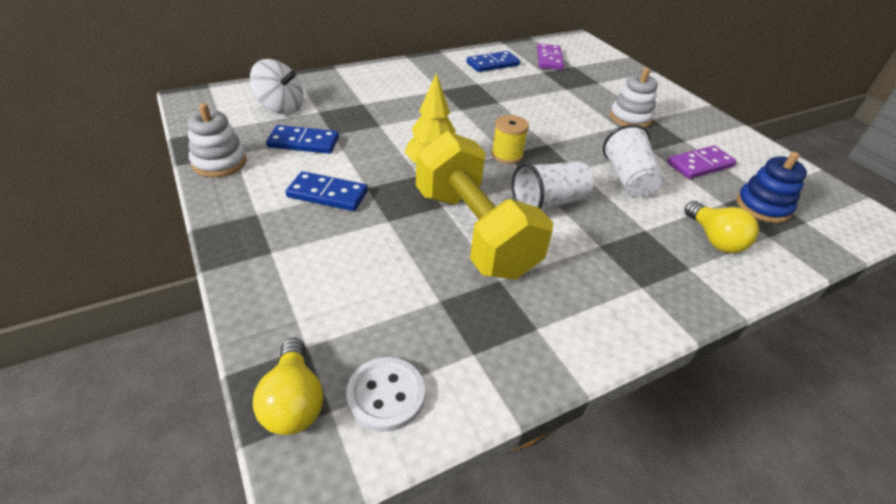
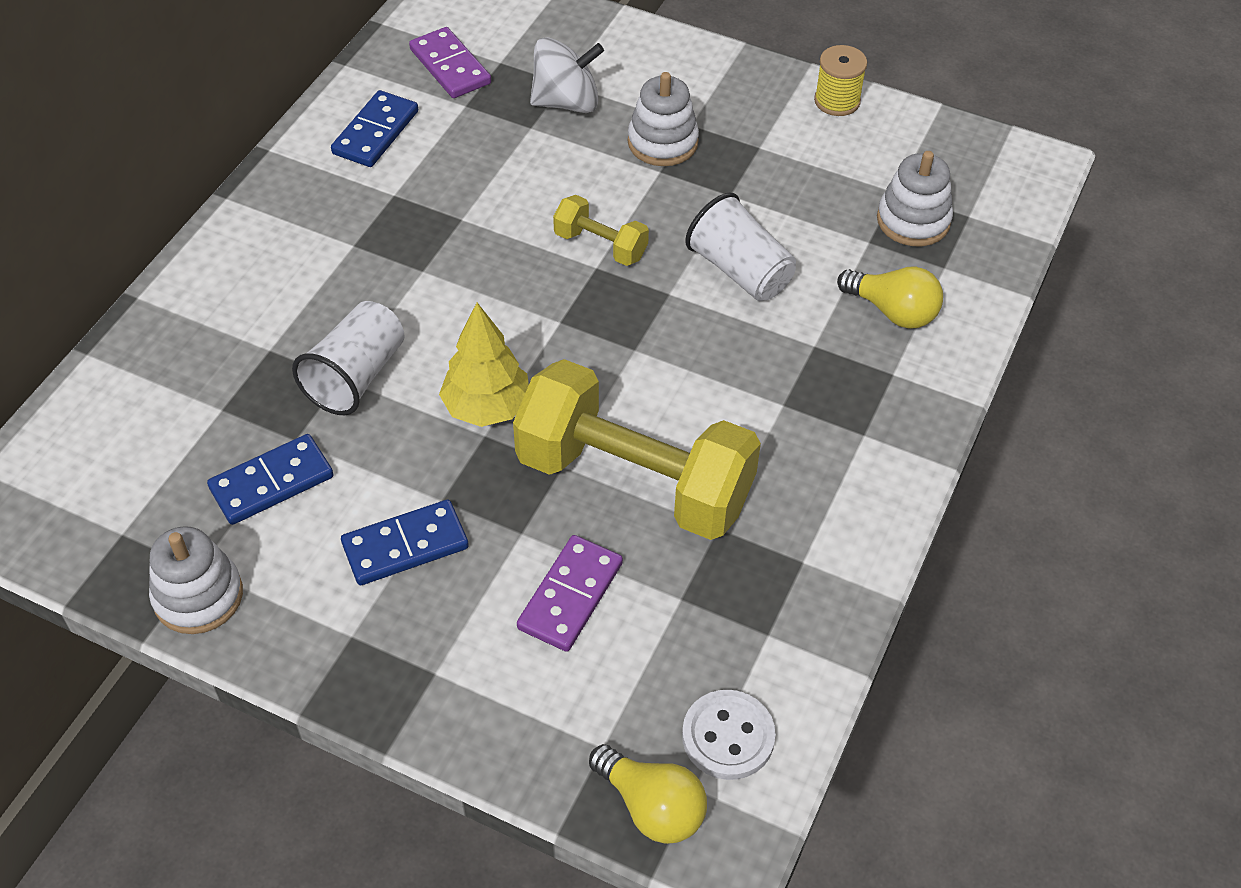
camera: 35 degrees left, 10 degrees up
(281, 107) = (155, 439): white spinning top -> white spinning top (566, 102)
(507, 155) = (563, 323): yellow spool -> yellow spool (837, 101)
(548, 203) = (680, 375): white cup -> white cup (356, 376)
(558, 137) = (600, 245): none -> yellow dumbbell
(700, 165) = (805, 187): purple domino -> purple domino (570, 596)
(762, 207) = (913, 220): blue stacking toy -> white stacking toy

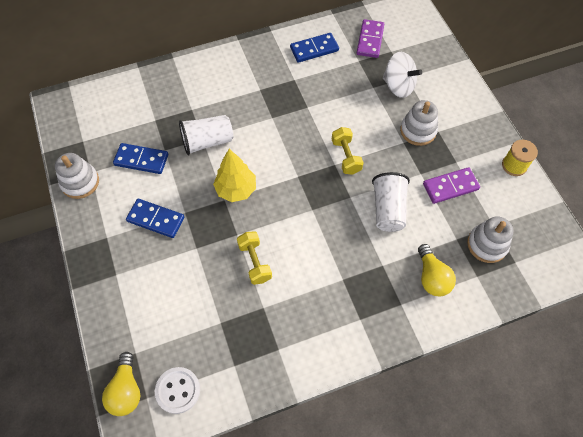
camera: 45 degrees right, 10 degrees up
(570, 596) = (186, 286): purple domino -> purple domino (450, 186)
(634, 480) = (255, 262): yellow dumbbell -> yellow dumbbell, size x0.45

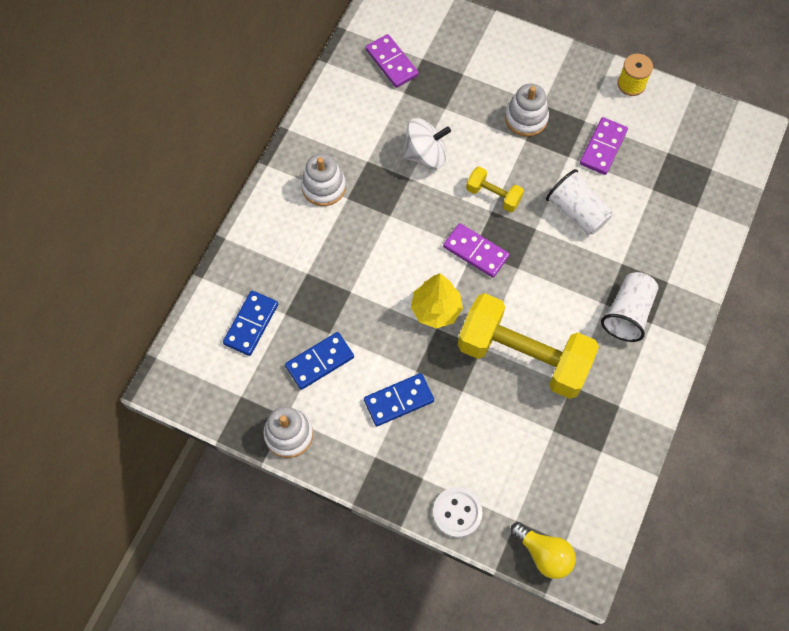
camera: 45 degrees left, 5 degrees up
(178, 390) = (582, 513): white button -> white button (457, 512)
(207, 142) = (359, 290): white cup -> white cup (627, 313)
(255, 262) = (523, 356): yellow dumbbell -> yellow dumbbell, size x2.22
(298, 178) = (476, 251): none -> purple domino
(314, 49) = (351, 115): blue domino -> blue domino (251, 324)
(398, 86) = (465, 89): white spinning top -> white spinning top (425, 154)
(432, 277) = (667, 239): yellow light bulb -> none
(487, 244) = (678, 173): white stacking toy -> white stacking toy (323, 187)

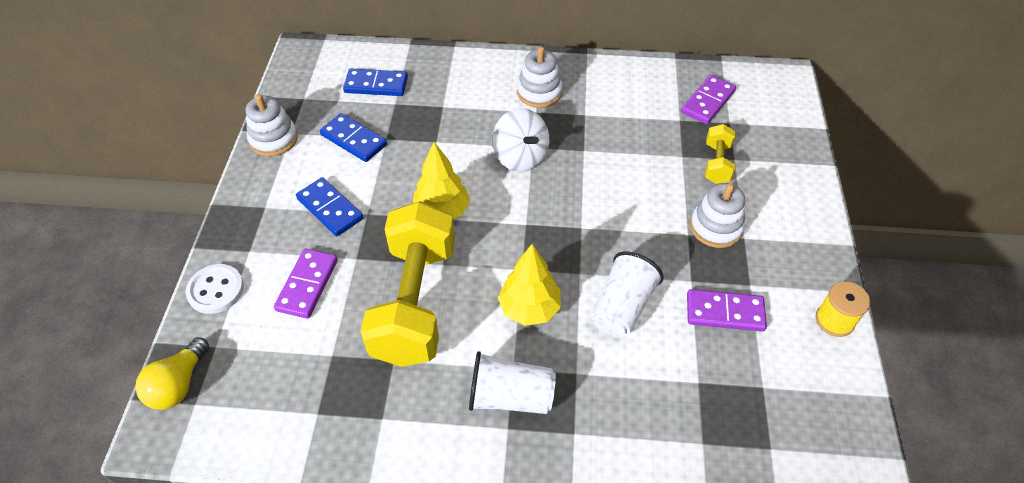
camera: 70 degrees right, 15 degrees down
(425, 154) = (618, 155): white spinning top -> white spinning top (520, 157)
(476, 251) = (525, 226): purple domino -> purple domino (307, 285)
(493, 195) = (601, 223): yellow dumbbell -> yellow dumbbell (716, 163)
(556, 275) = (529, 308): none -> yellow tree

